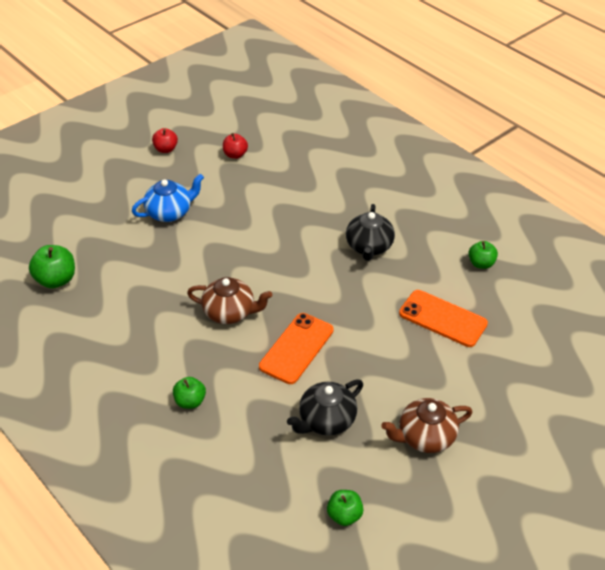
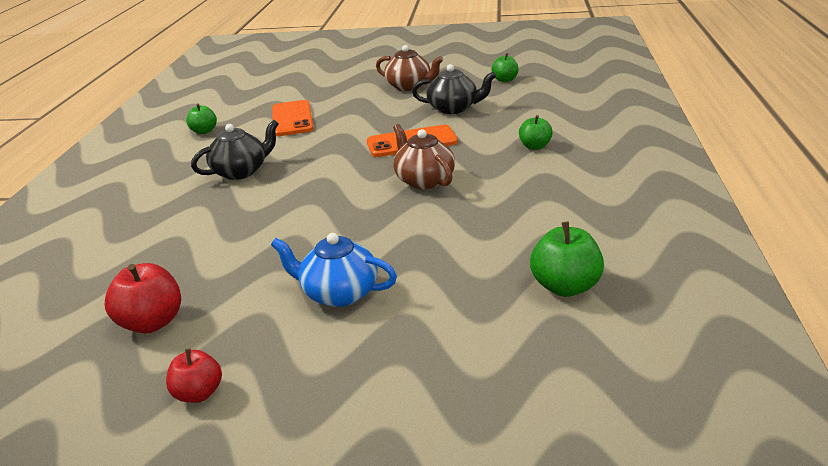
camera: 130 degrees left, 15 degrees down
(235, 155) = (152, 322): red apple -> red apple, size x1.53

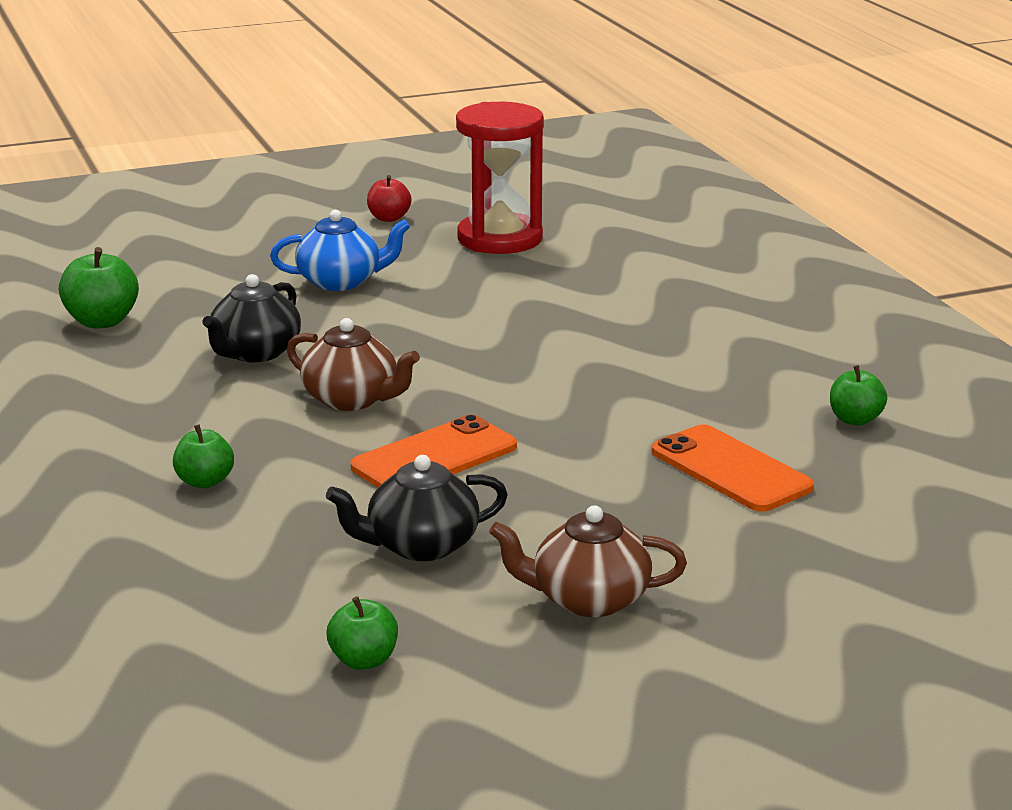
camera: 150 degrees right, 5 degrees down
(152, 322) = (500, 239): red apple -> red hourglass
(241, 171) = (656, 368): black teapot -> black teapot (255, 353)

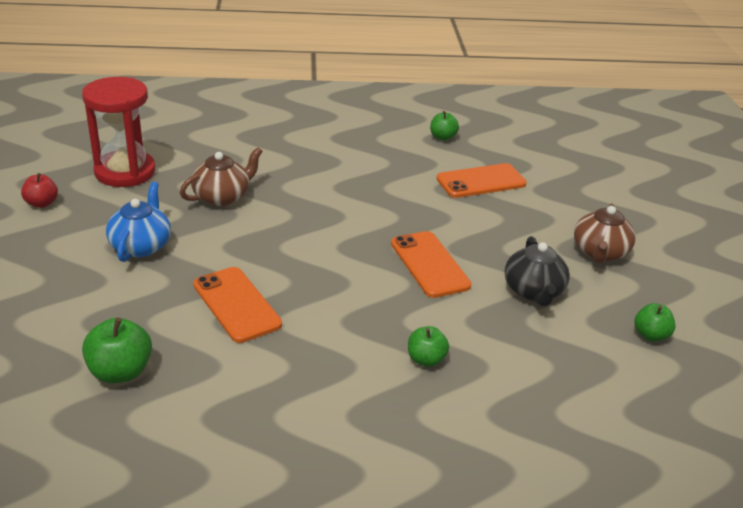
camera: 75 degrees left, 10 degrees up
(255, 353) = (236, 304): black teapot -> orange phone
(352, 399) = (336, 278): brown teapot -> brown teapot (222, 197)

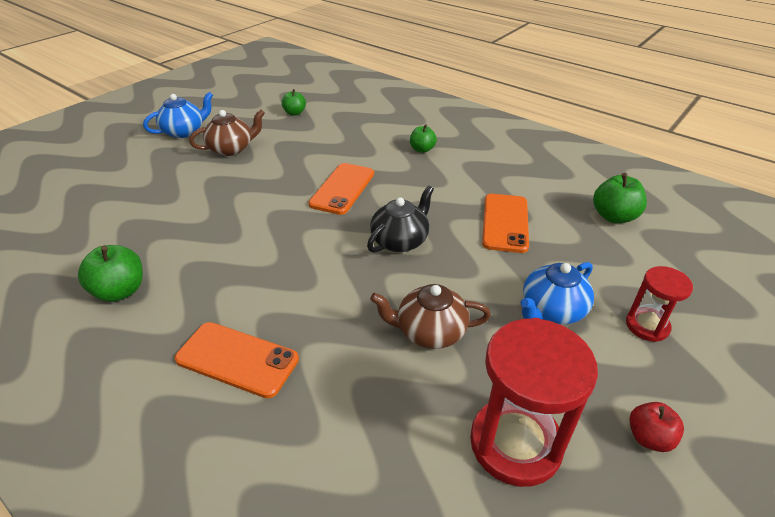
camera: 135 degrees left, 5 degrees up
(55, 267) = (647, 326): none -> red hourglass
(442, 137) = (120, 291): green apple -> green apple, size x1.53
(481, 181) = (191, 227): orange phone -> orange phone (237, 359)
(533, 291) = (310, 150): black teapot -> black teapot (400, 241)
(680, 247) = (184, 131): none -> blue teapot

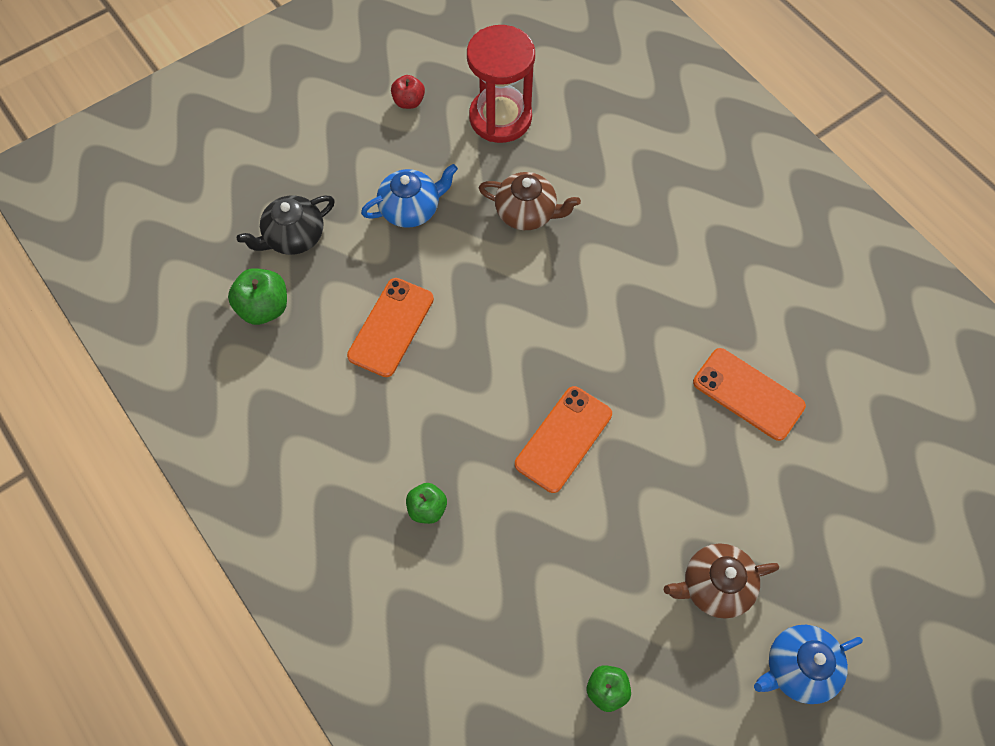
camera: 165 degrees left, 25 degrees up
(120, 291) = (812, 324): green apple -> none
(237, 359) = (693, 224): orange phone -> orange phone (748, 394)
(400, 241) = (518, 327): black teapot -> black teapot (294, 237)
(647, 326) = (341, 176): red hourglass -> none

